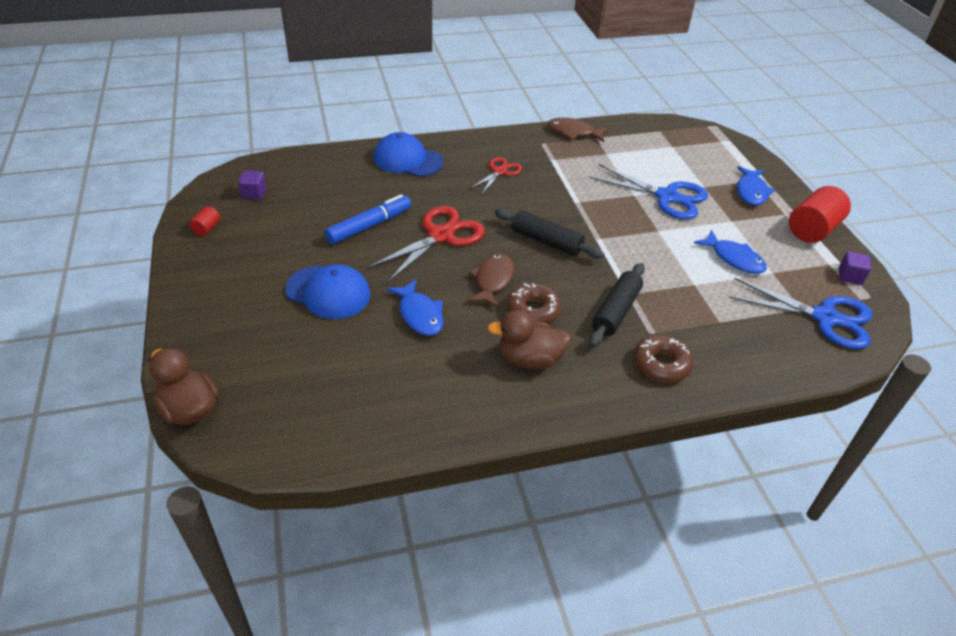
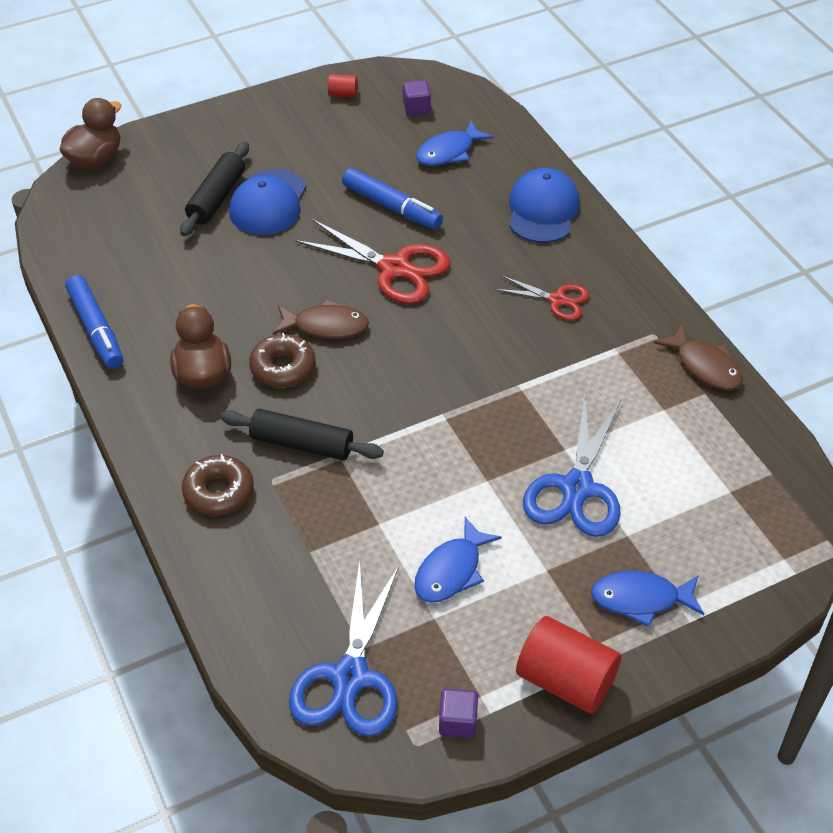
camera: 80 degrees right, 5 degrees up
(419, 314) = (252, 276): blue fish -> blue fish (449, 152)
(452, 429) = (96, 329): none -> blue marker
(546, 241) = (418, 365): black rolling pin -> black rolling pin (217, 197)
(573, 132) = (704, 366): brown fish -> brown fish turned 135 degrees clockwise

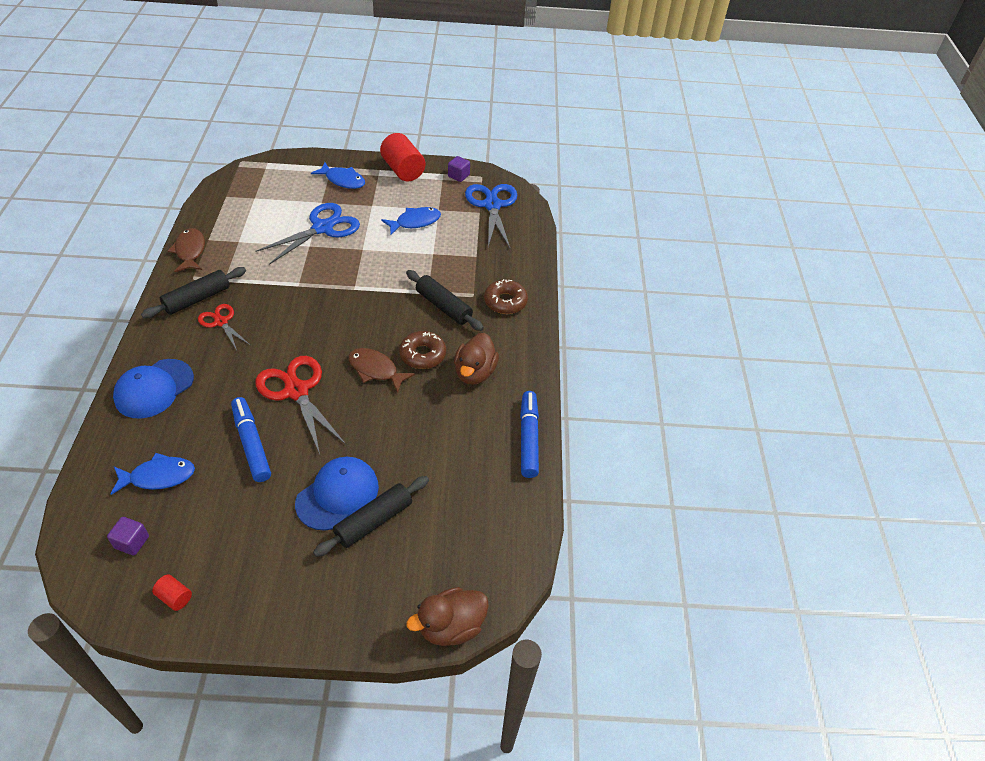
camera: 155 degrees left, 0 degrees up
(350, 677) = (492, 205): blue scissors -> blue scissors turned 45 degrees counterclockwise
(617, 312) = (197, 299): none -> black rolling pin

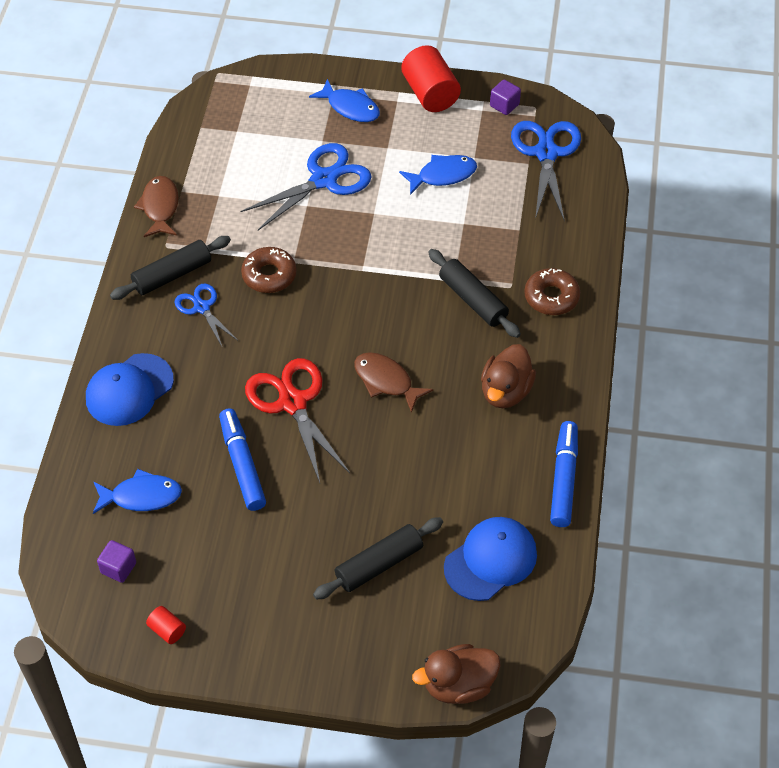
camera: 10 degrees right, 5 degrees up
(221, 322) = (202, 307): red scissors -> blue scissors
(337, 494) = (339, 531): blue cap -> blue cap (490, 560)
(422, 355) = (443, 364): brown donut -> brown donut (269, 275)

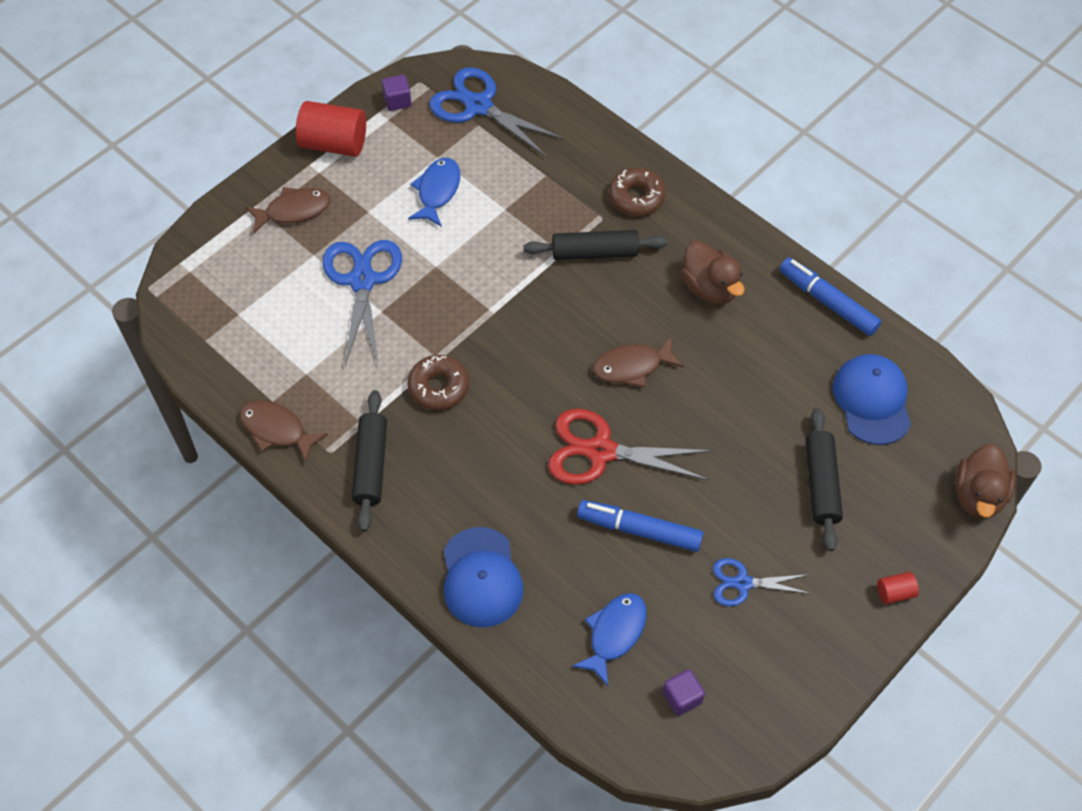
camera: 55 degrees left, 5 degrees up
(167, 630) = (779, 692): red cylinder -> red cylinder (895, 593)
(202, 307) = (431, 463): blue scissors -> blue scissors (742, 583)
(350, 107) = (293, 210): blue fish -> brown fish

